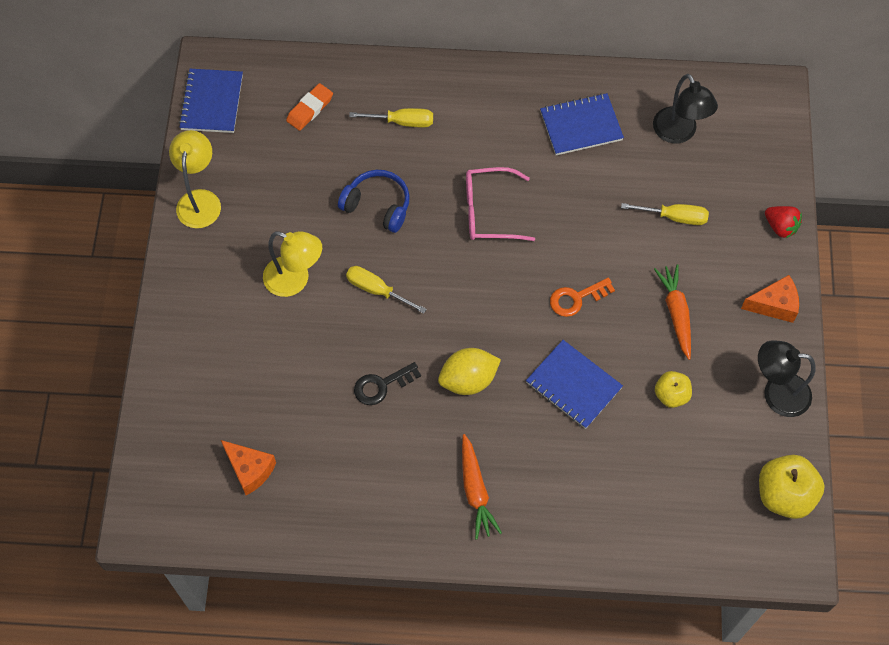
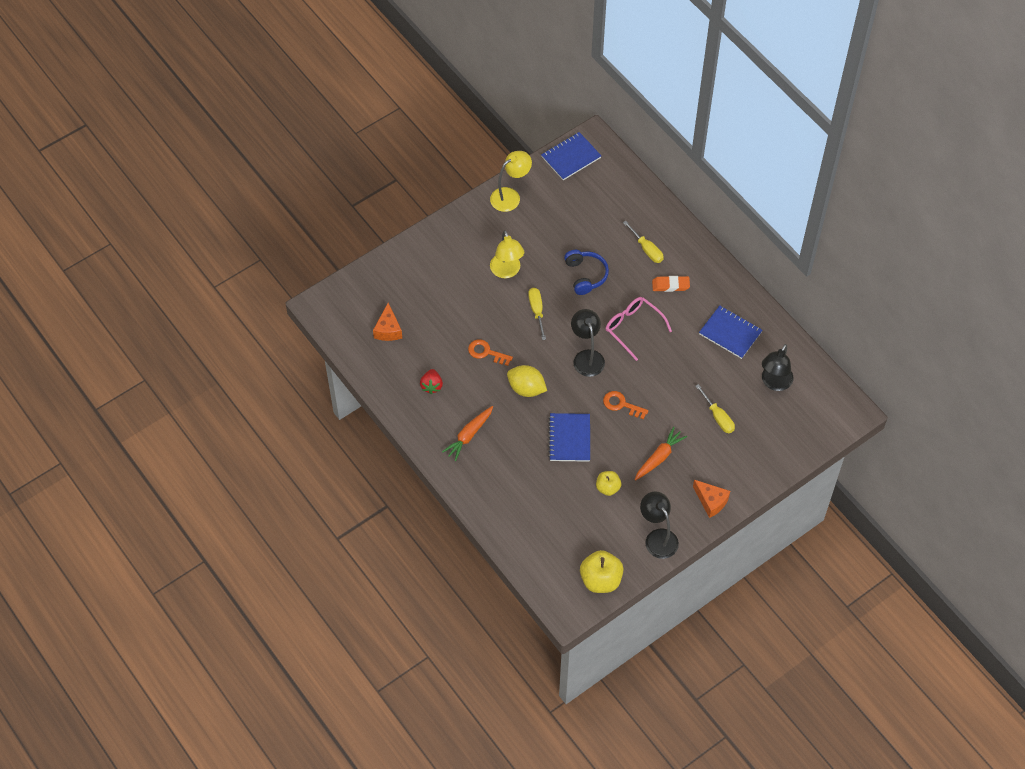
camera: 50 degrees right, 5 degrees down
(310, 109) = (611, 202): orange eraser -> orange eraser (670, 285)
(381, 385) = (486, 352): black key -> orange key
(484, 286) = (587, 357): none -> black lamp
(780, 227) = (764, 473): red strawberry -> red strawberry (431, 386)

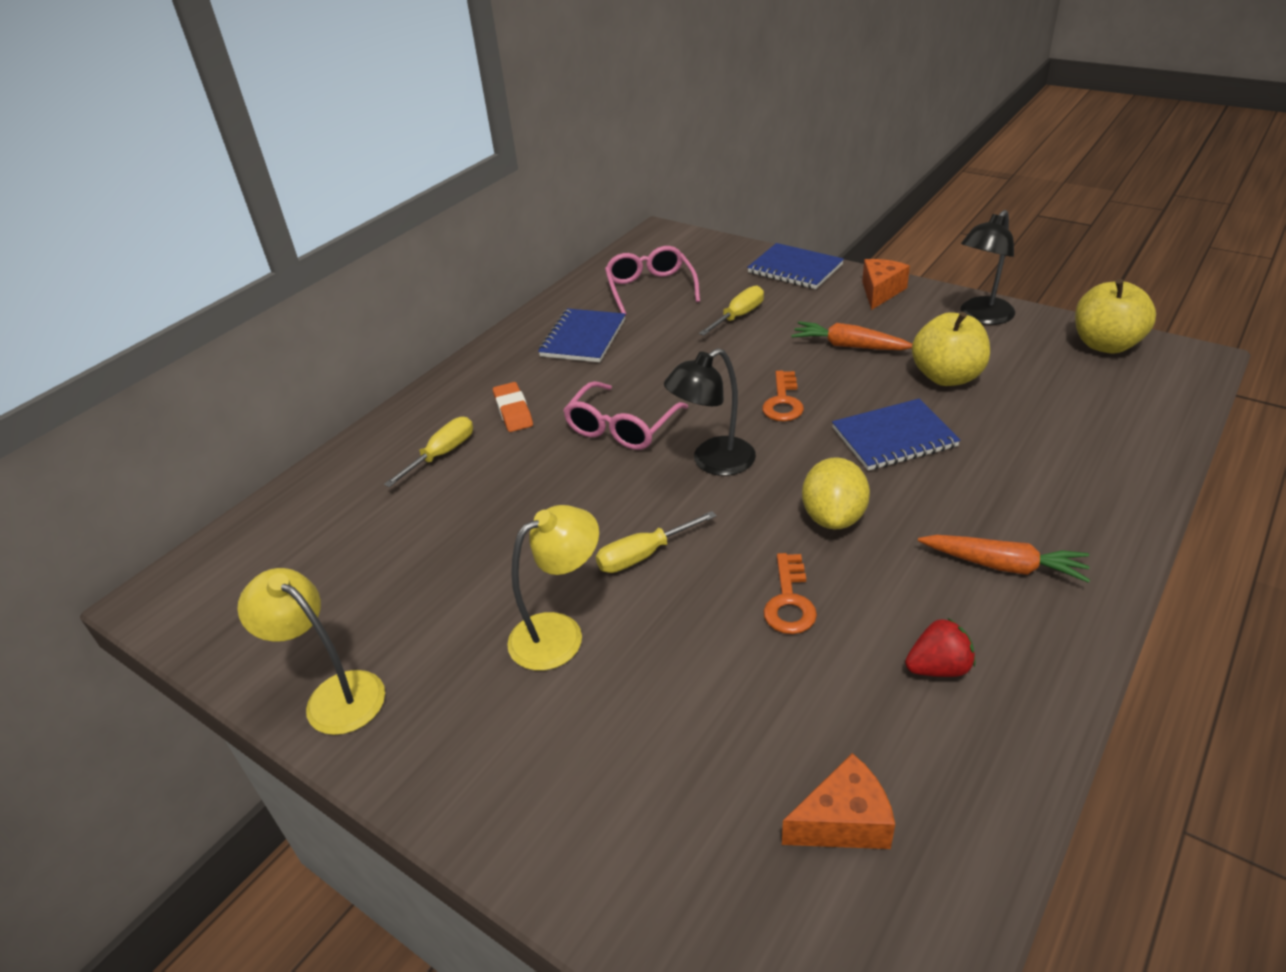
camera: 105 degrees left, 20 degrees down
(571, 157) = (209, 619): blue notebook -> blue notebook (795, 269)
(585, 275) = (527, 512): blue headphones -> none
(608, 488) = (947, 377): yellow apple -> yellow apple, size x1.67
(774, 383) = (650, 288): black lamp -> pink glasses

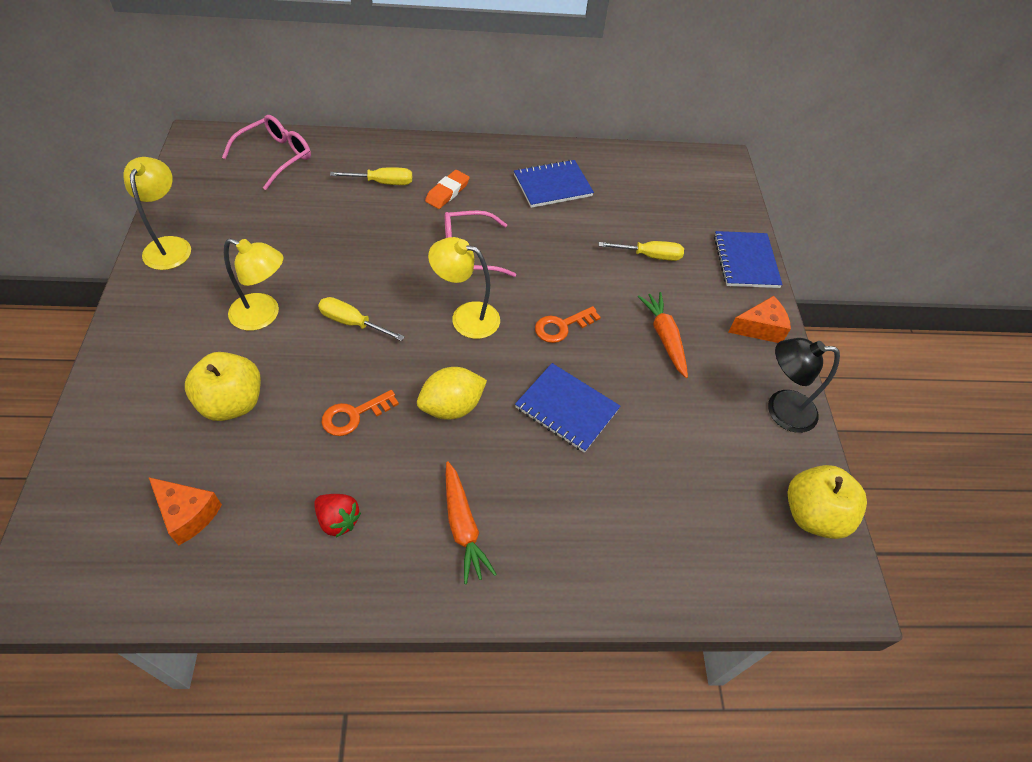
camera: 45 degrees right, 15 degrees up
(650, 288) = (643, 191): pink glasses -> pink glasses (276, 157)
(713, 462) = (466, 317): black lamp -> yellow lamp
(947, 377) = (672, 415): yellow apple -> yellow apple (232, 403)

